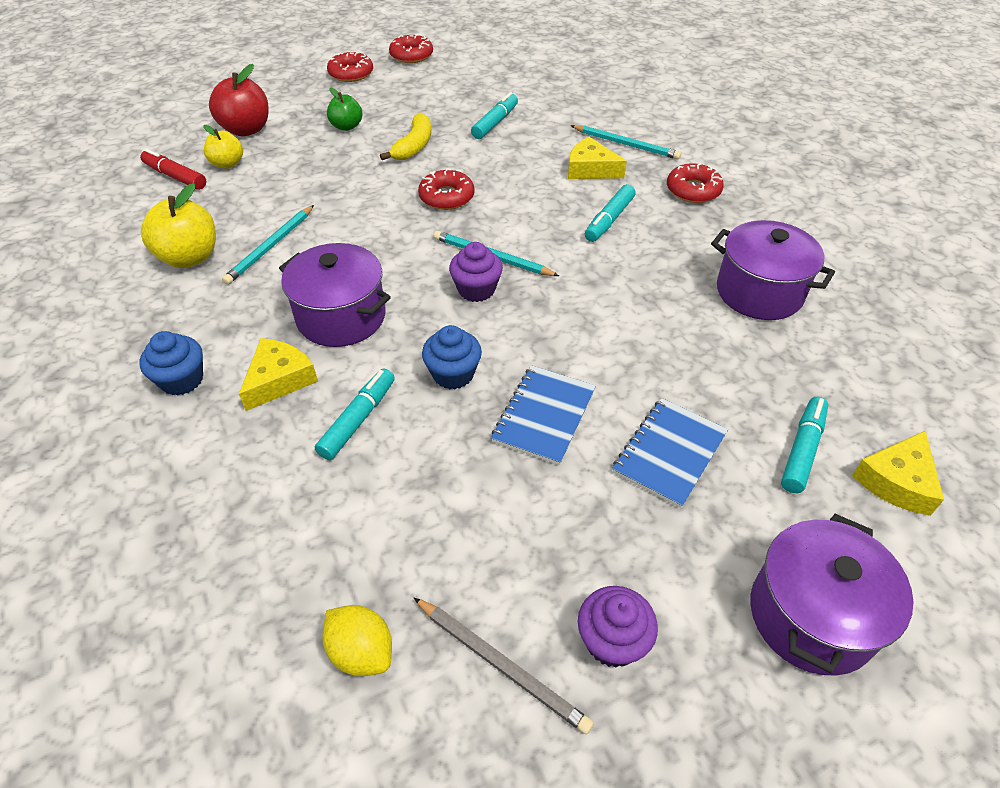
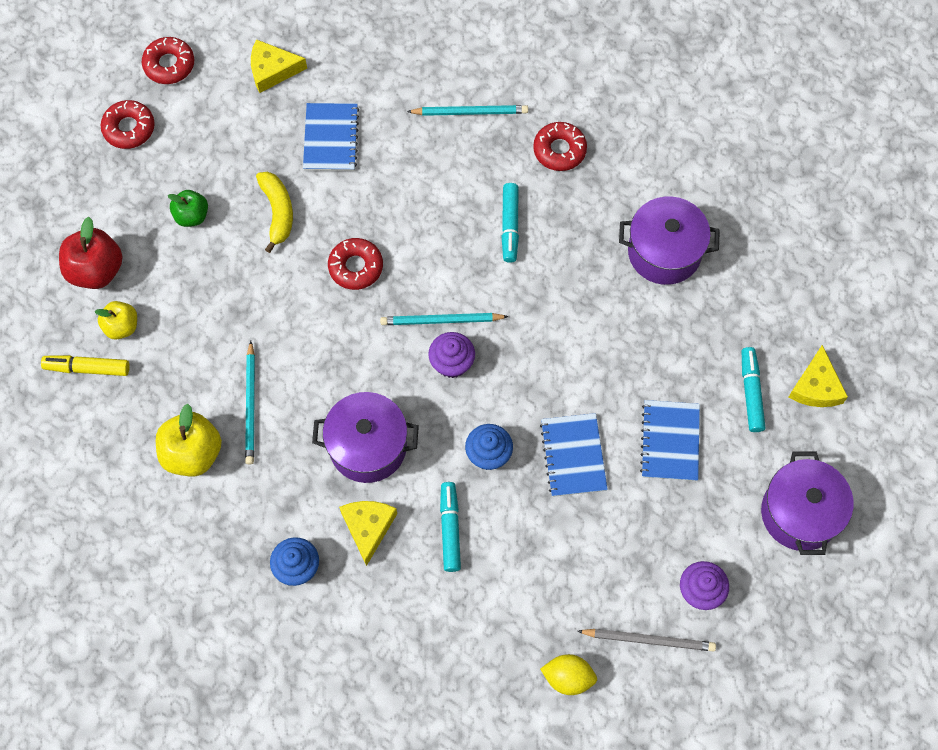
camera: 30 degrees left, 20 degrees up
(175, 176) = (87, 368): red marker -> yellow marker
(495, 123) = (331, 138): turquoise marker -> blue notebook
(590, 169) = (458, 165): yellow cheese -> yellow cheese (272, 70)

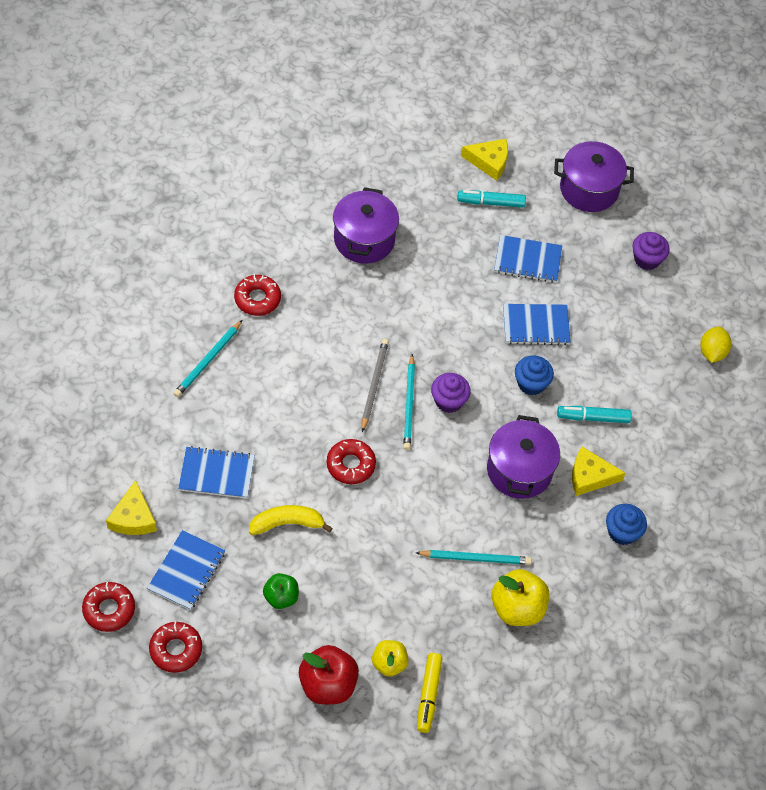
camera: 90 degrees left, 10 degrees down
(215, 126) = (186, 571): none -> blue notebook
(470, 112) = (208, 360): turquoise pencil -> turquoise pencil turned 150 degrees counterclockwise
(510, 226) = (326, 344): turquoise marker -> none
(649, 640) = (683, 297): grey pencil -> grey pencil (374, 385)

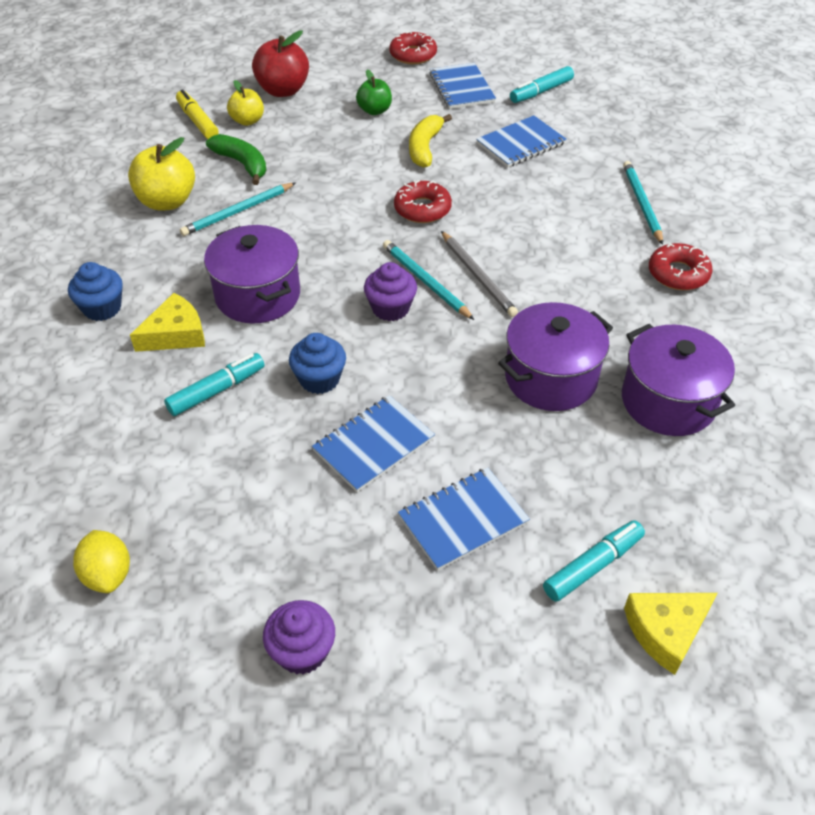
camera: 145 degrees right, 10 degrees down
(109, 609) = (484, 48): red donut -> none
(133, 517) = (541, 92): yellow cheese -> turquoise marker
(287, 523) = (425, 148): yellow banana -> yellow banana turned 150 degrees clockwise
(434, 610) = (242, 164): none -> green banana
(589, 189) = (488, 708): purple pot -> purple pot (550, 378)

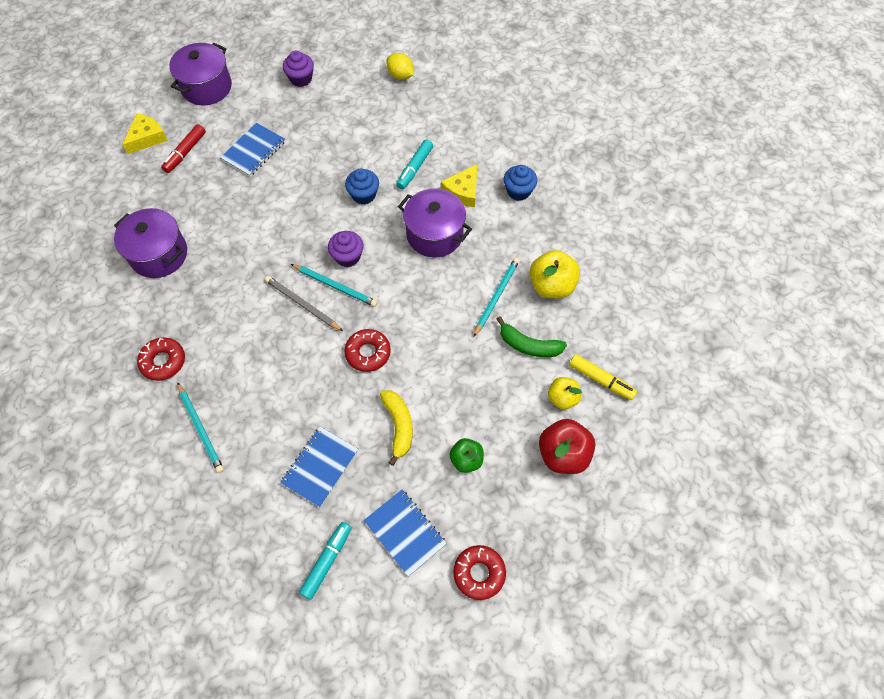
camera: 155 degrees right, 15 degrees up
(373, 445) = (315, 170): blue notebook -> none
(550, 378) = (232, 244): purple pot -> purple pot (206, 87)
(593, 566) = (185, 152): turquoise marker -> red marker

